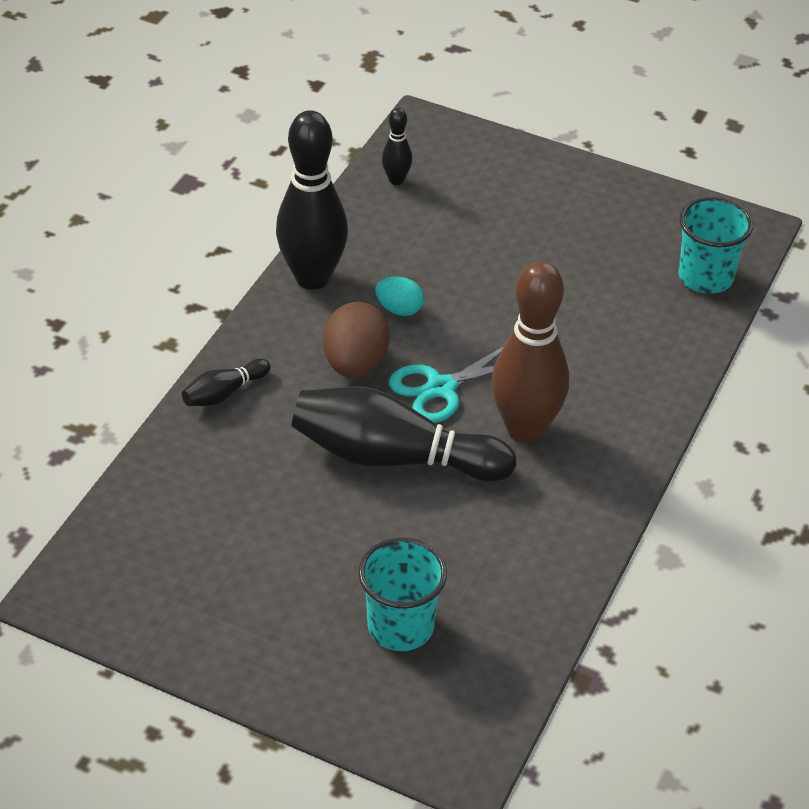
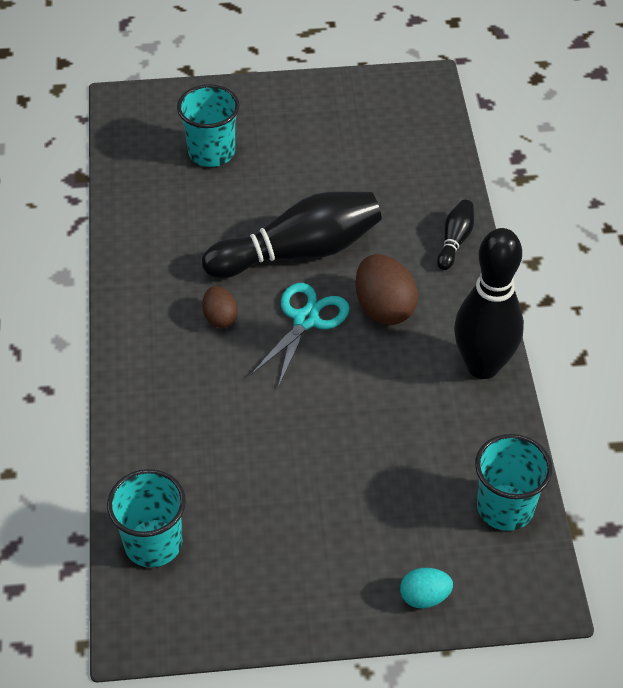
camera: 150 degrees right, 5 degrees up
(396, 180) = (505, 508): black bowling pin -> turquoise cup
(399, 309) = (391, 372): turquoise egg -> turquoise egg (424, 597)
(525, 429) = (220, 318): brown bowling pin -> brown egg

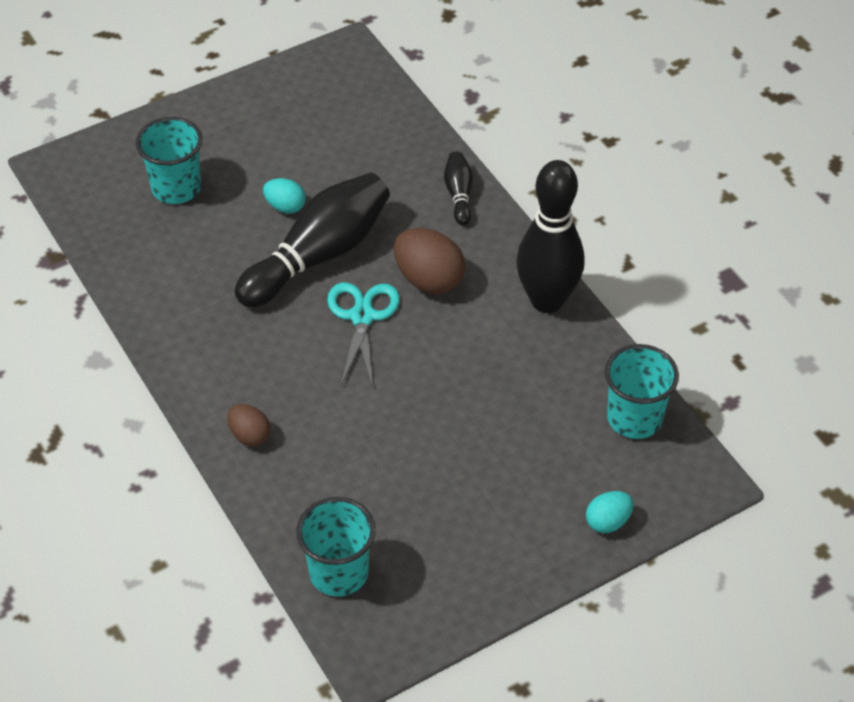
camera: 25 degrees left, 0 degrees up
(220, 318) = (279, 344): brown egg -> brown egg (249, 435)
(294, 199) = (285, 207): none -> turquoise egg

